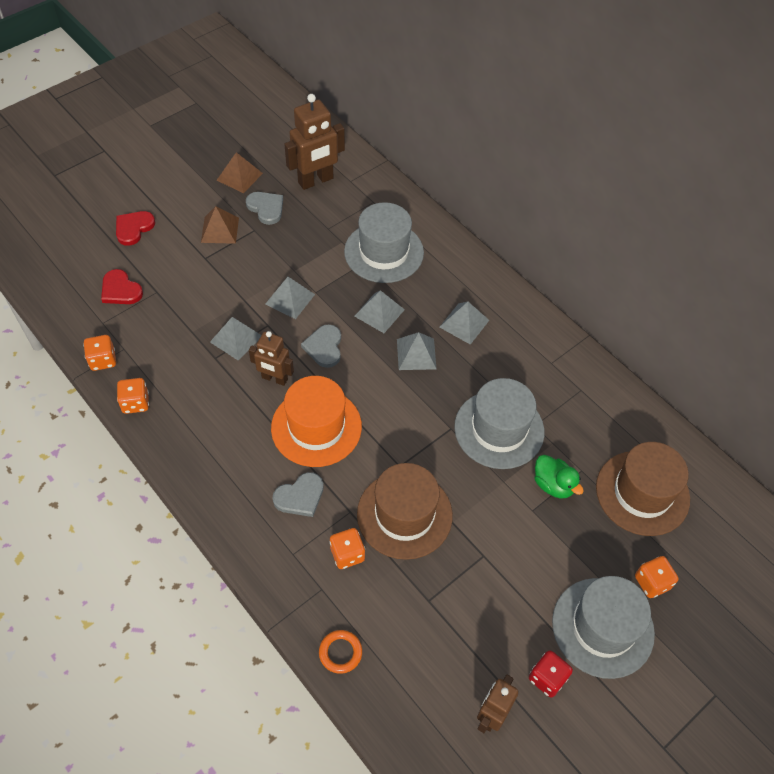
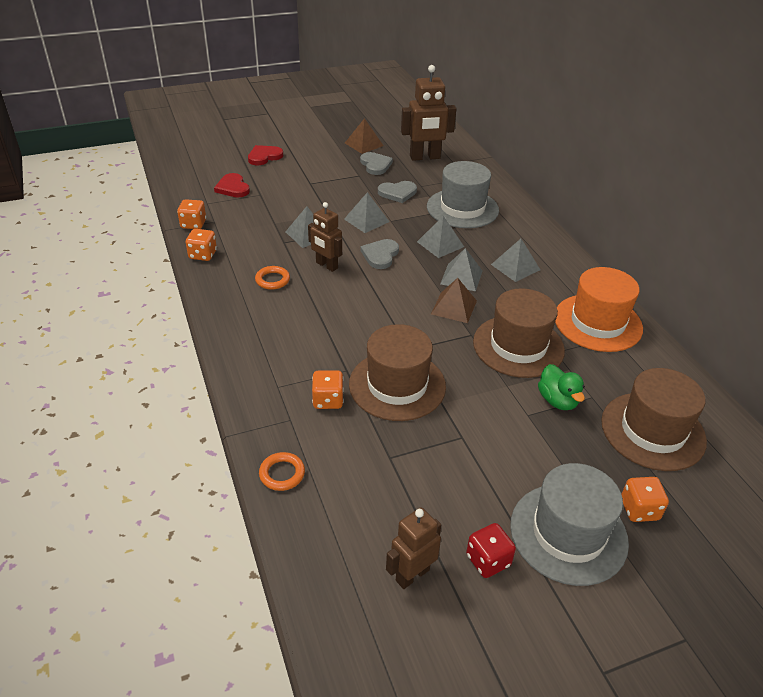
camera: 20 degrees right, 15 degrees down
(220, 230) = (331, 170): brown pyramid -> brown pyramid (454, 307)
(227, 416) = (272, 280): none -> orange ring
(300, 496) = (306, 348): grey heart -> grey heart (397, 193)
(316, 427) = (346, 305): orange hat -> orange hat (597, 322)
(499, 429) = (518, 346): grey hat -> brown hat

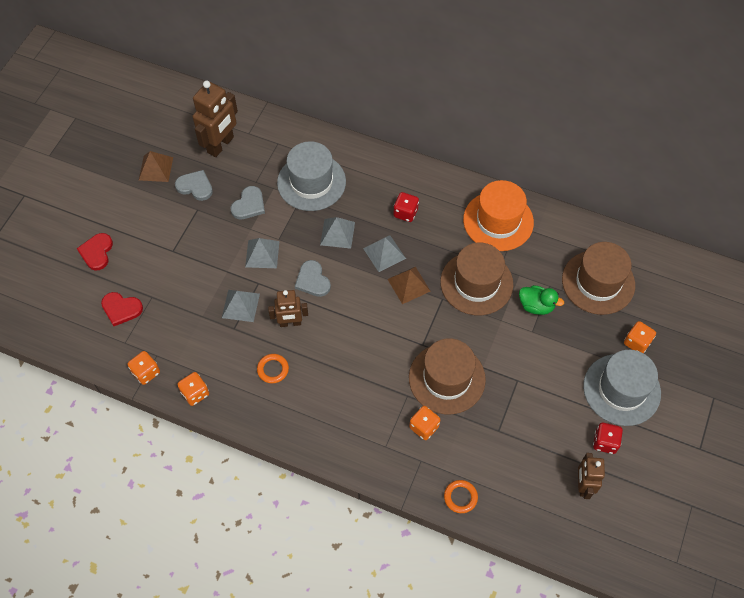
camera: 45 degrees left, 20 degrees up
(515, 267) = (405, 213): grey pyramid -> red dice

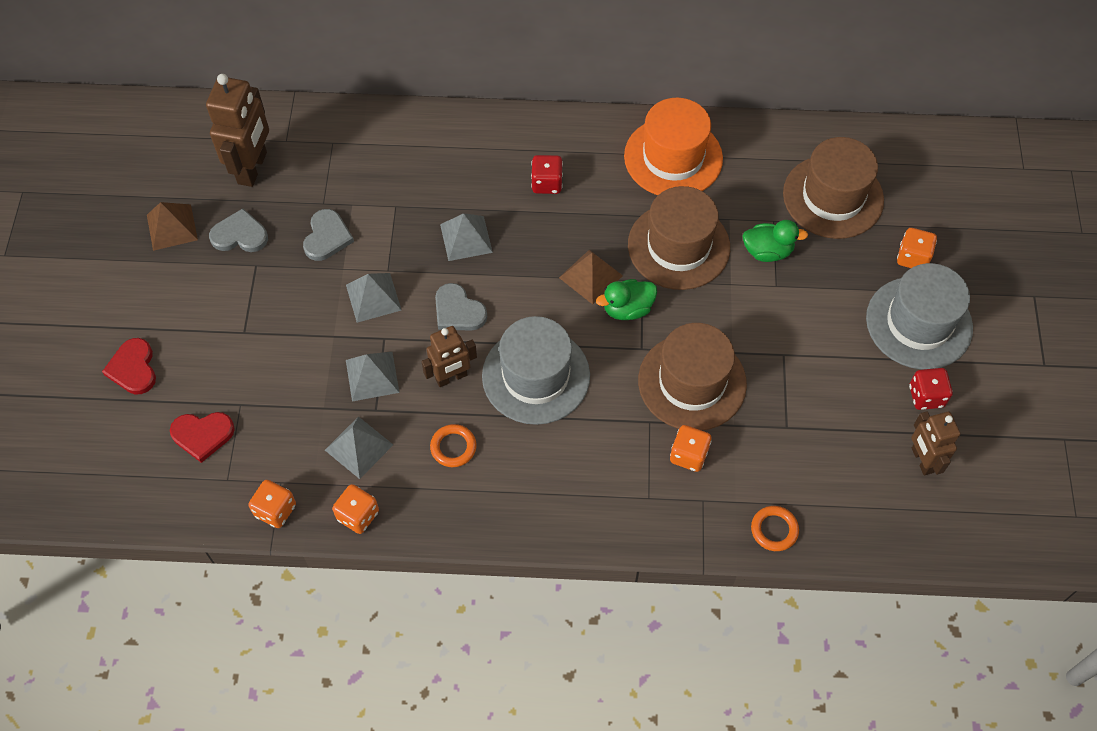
camera: 20 degrees left, 0 degrees up
(311, 182) = (401, 181): grey hat -> grey hat (536, 376)
(384, 253) = (540, 245): grey pyramid -> grey pyramid (358, 447)
(424, 315) = (627, 309): none -> green duck

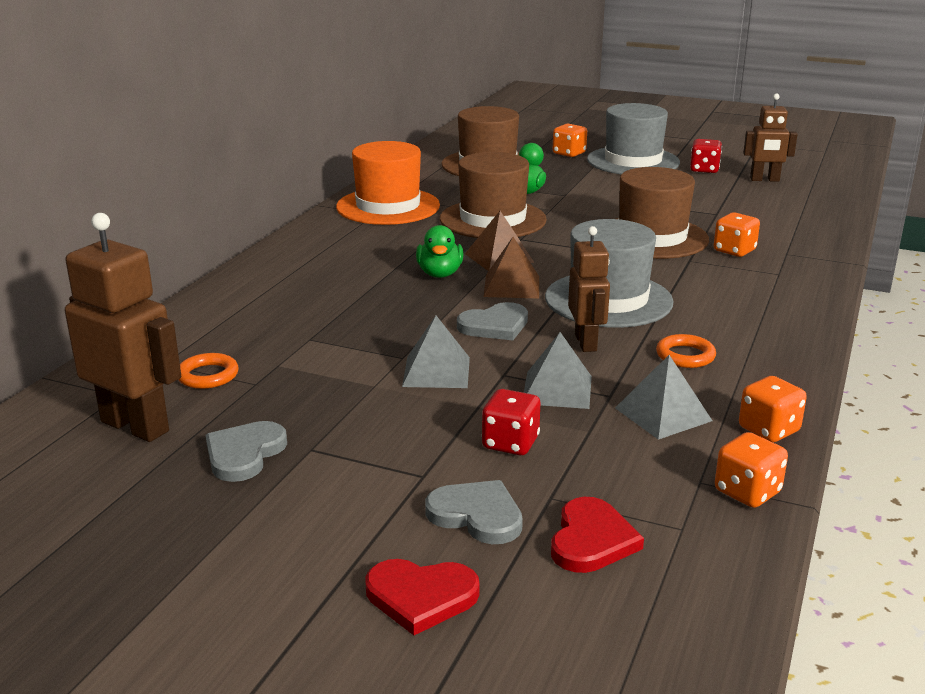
camera: 70 degrees left, 35 degrees down
(172, 227) = (166, 514): brown pyramid -> brown pyramid (511, 286)
(327, 237) = (314, 388): grey heart -> grey heart (477, 515)
(466, 238) = (396, 307): grey pyramid -> none
(547, 183) = (362, 259): red dice -> red dice (510, 443)
(627, 309) = (550, 249): green duck -> green duck (440, 274)
(774, 530) = (824, 233): orange ring -> orange ring (208, 375)

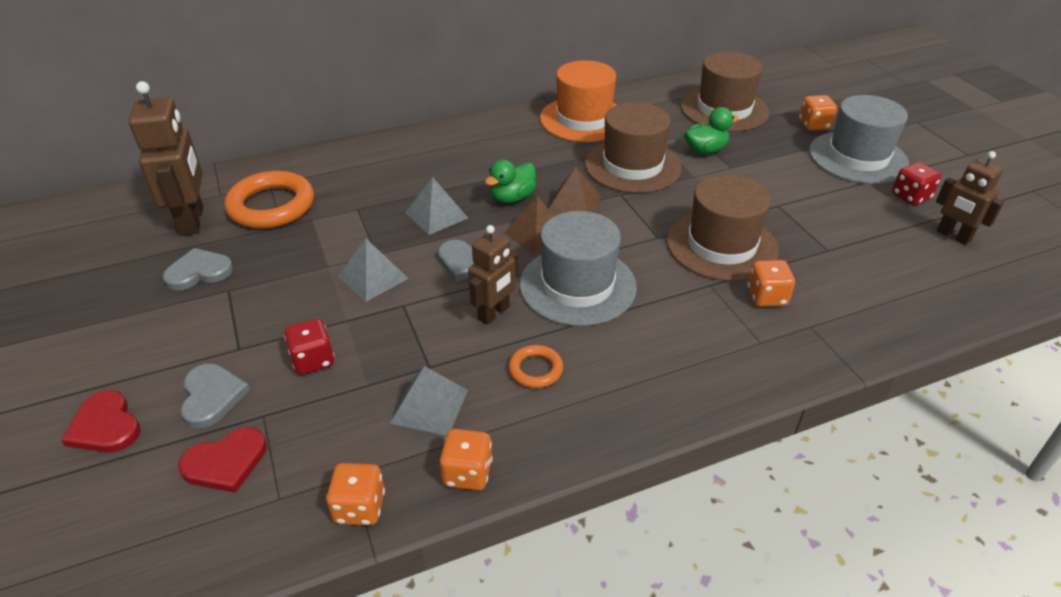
camera: 45 degrees right, 15 degrees up
(208, 375) = (271, 206): orange ring -> orange ring, size x2.01
(557, 389) = (408, 339): grey pyramid -> grey pyramid (436, 215)

